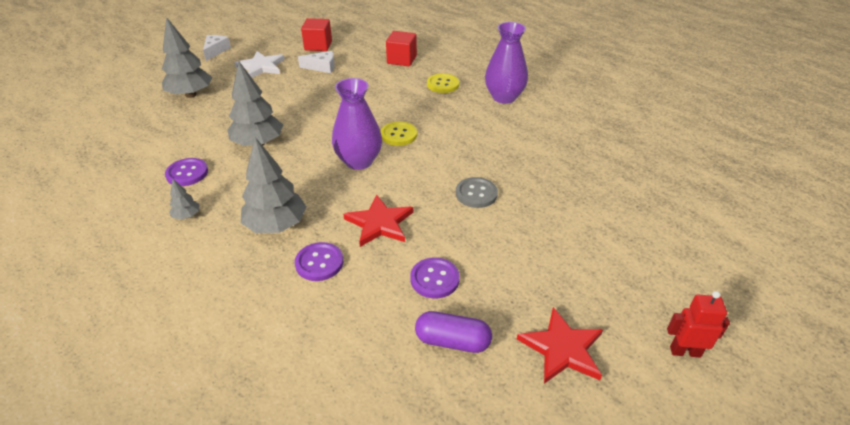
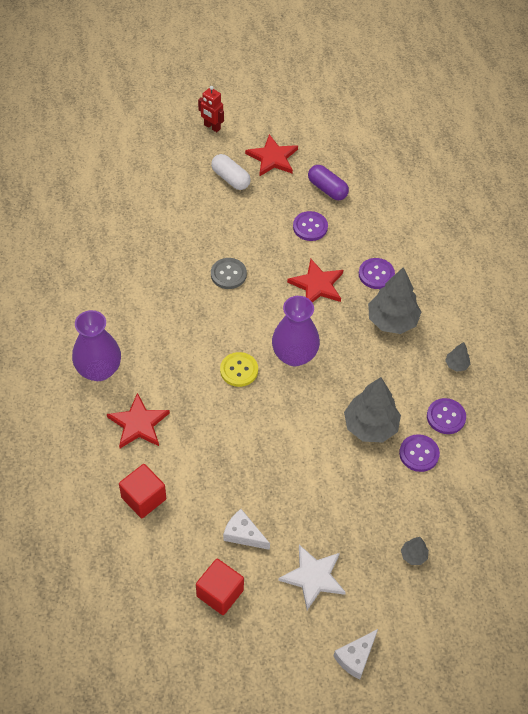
camera: 150 degrees left, 15 degrees up
(191, 95) = (413, 555): grey tree -> grey tree, size x0.46
(206, 143) = (419, 454): none -> purple button
(443, 84) = (138, 424): yellow button -> red star
(580, 290) = (230, 178): none -> white capsule

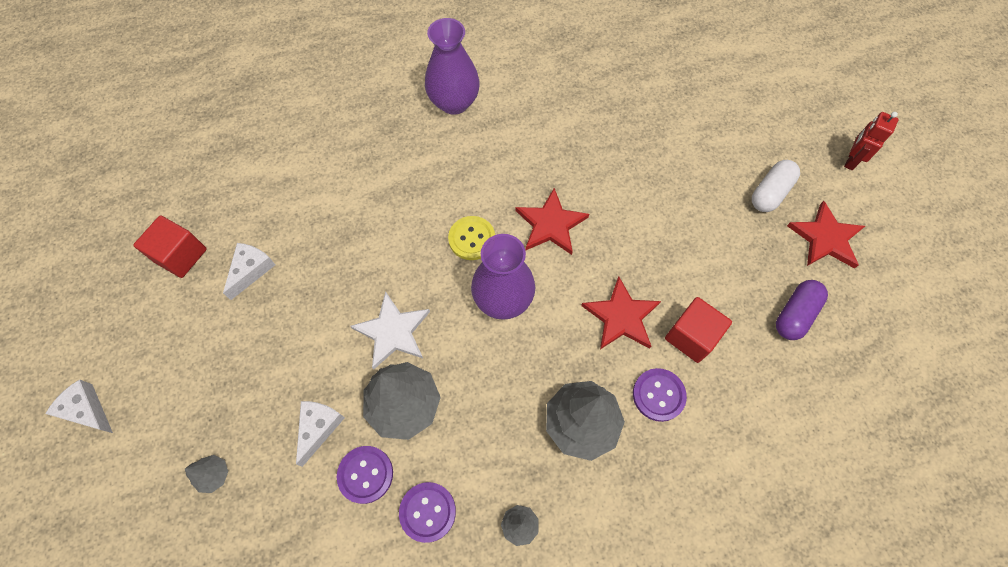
camera: 85 degrees right, 10 degrees up
(138, 424) = (389, 149): red star -> red star (550, 224)
(143, 498) = (297, 167): red cube -> red cube (691, 336)
(228, 274) = (613, 210): grey button -> none
(310, 227) = (718, 298): purple button -> none
(313, 577) = (192, 352): white star -> white star (393, 332)
(383, 483) = (319, 428): none -> white cheese

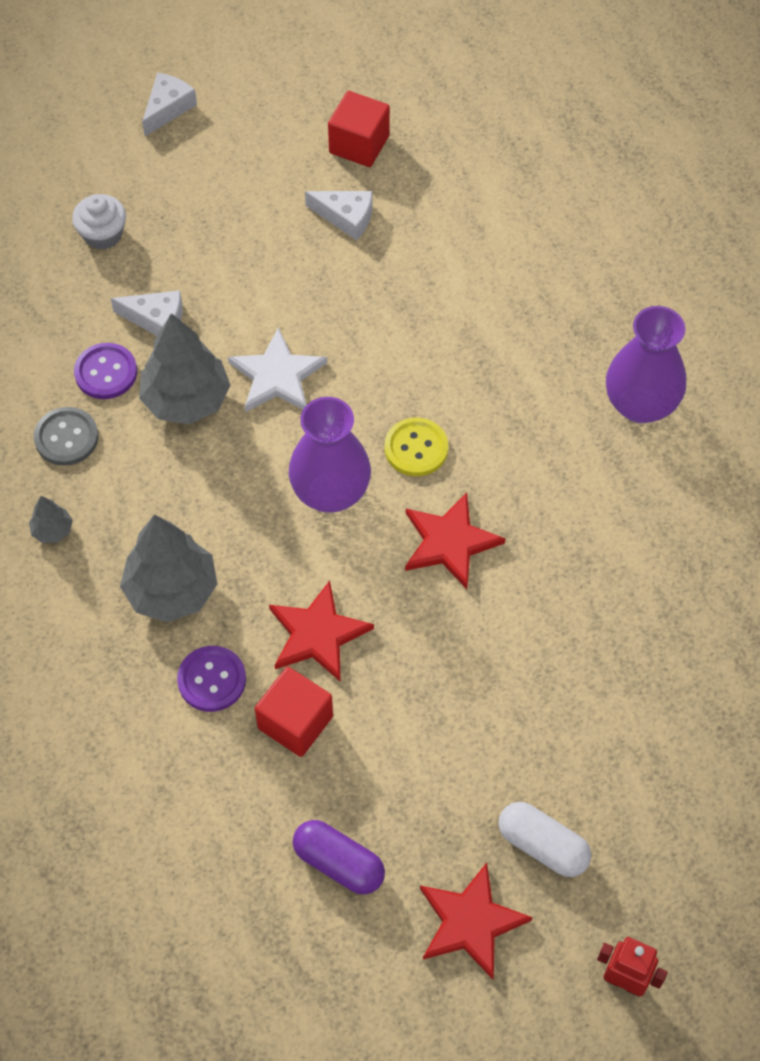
camera: 85 degrees right, 5 degrees down
(214, 475) = (103, 234): grey tree -> white cupcake
(427, 512) = (66, 438): purple button -> grey button

